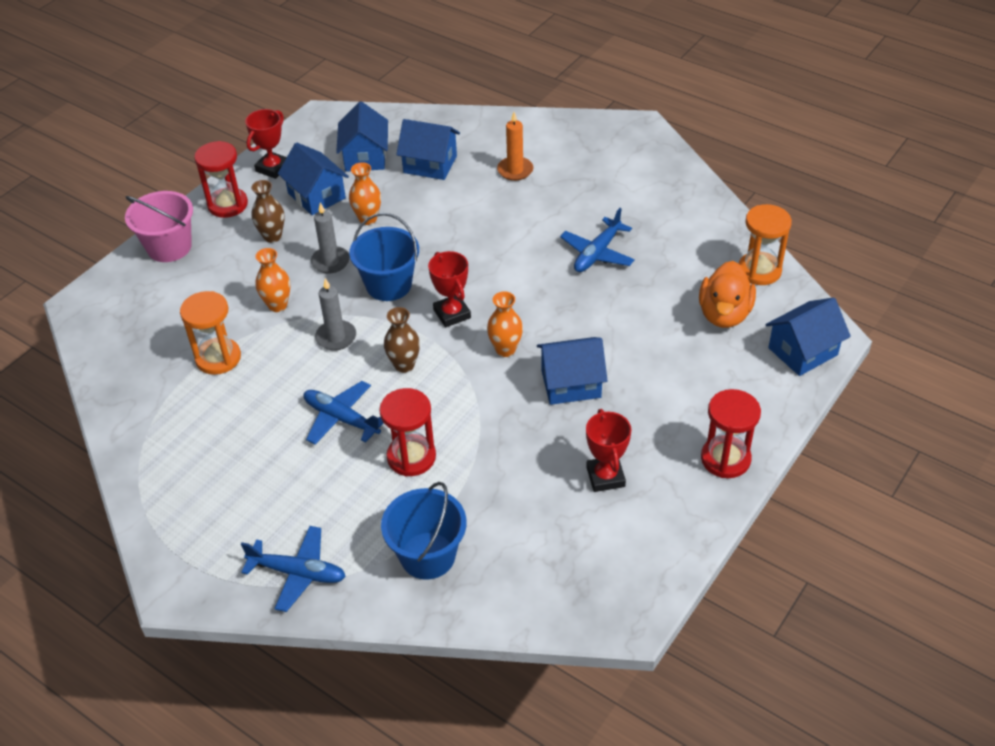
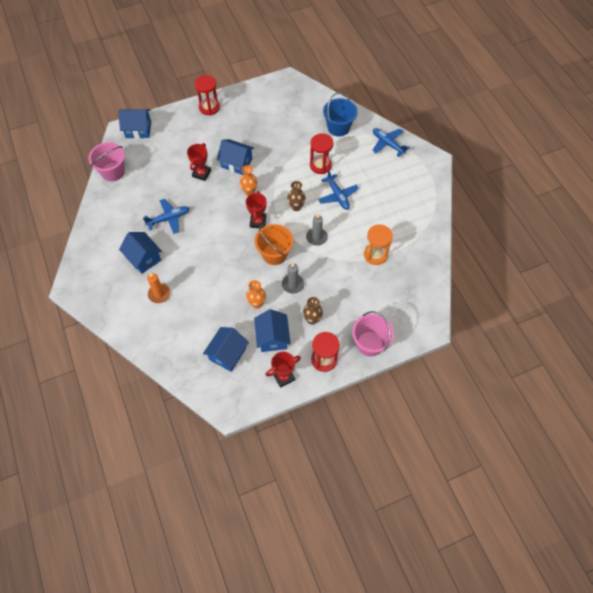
camera: 150 degrees left, 15 degrees up
(277, 305) = (333, 271): orange vase -> none
(388, 285) = (274, 254): blue bucket -> orange bucket
(430, 164) = (198, 326): blue house -> blue house (144, 258)
(605, 477) = (256, 122): red trophy -> red trophy (201, 173)
(724, 314) = (149, 160): orange duck -> none
(759, 270) = (113, 172): orange hourglass -> pink bucket

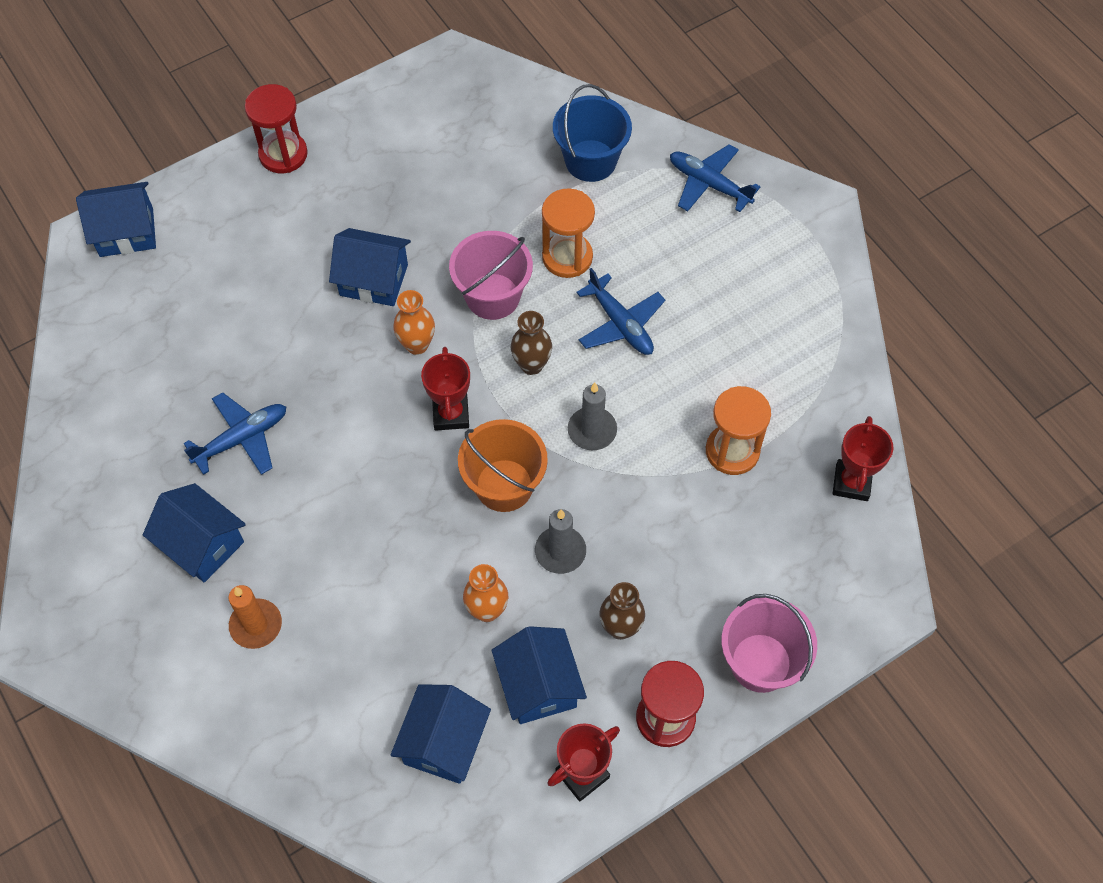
camera: 10 degrees left, 0 degrees up
(113, 172) = (86, 344): pink bucket -> pink bucket (493, 296)
(201, 173) = (297, 317): red trophy -> red trophy (851, 482)
(320, 165) = (567, 257): red hourglass -> orange hourglass

